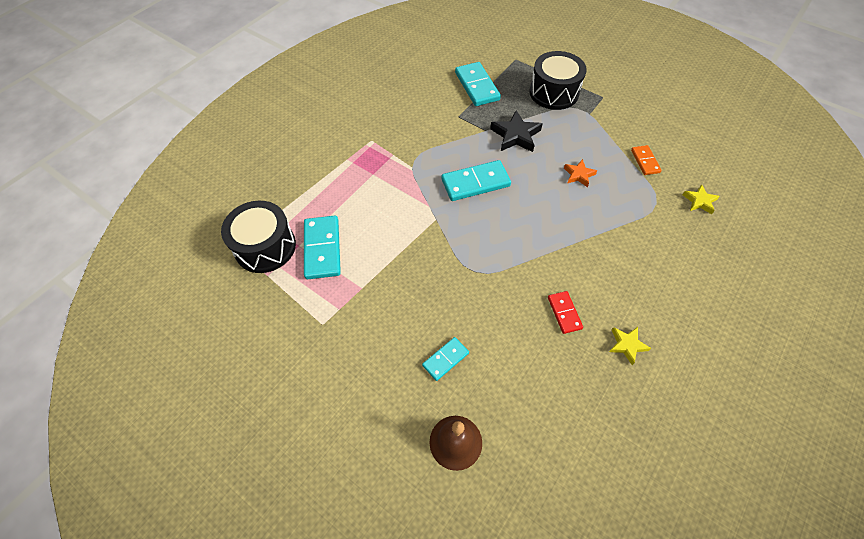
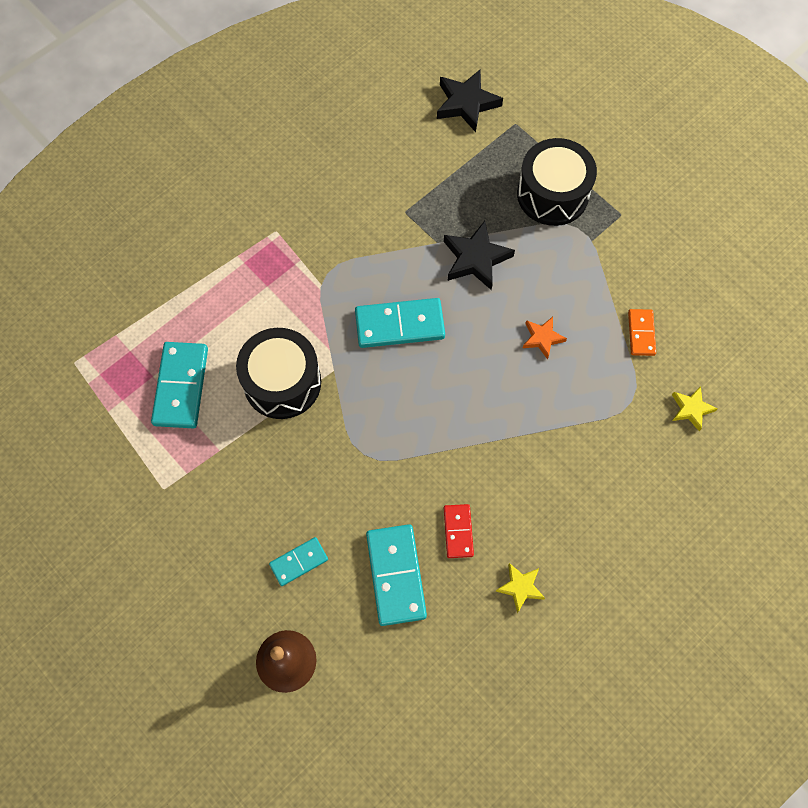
camera: 10 degrees right, 10 degrees up
(265, 247) = (111, 370): black drum -> black drum (282, 382)
(477, 86) = (445, 163): turquoise domino -> turquoise domino (395, 575)
(480, 53) = (466, 103): none -> black star

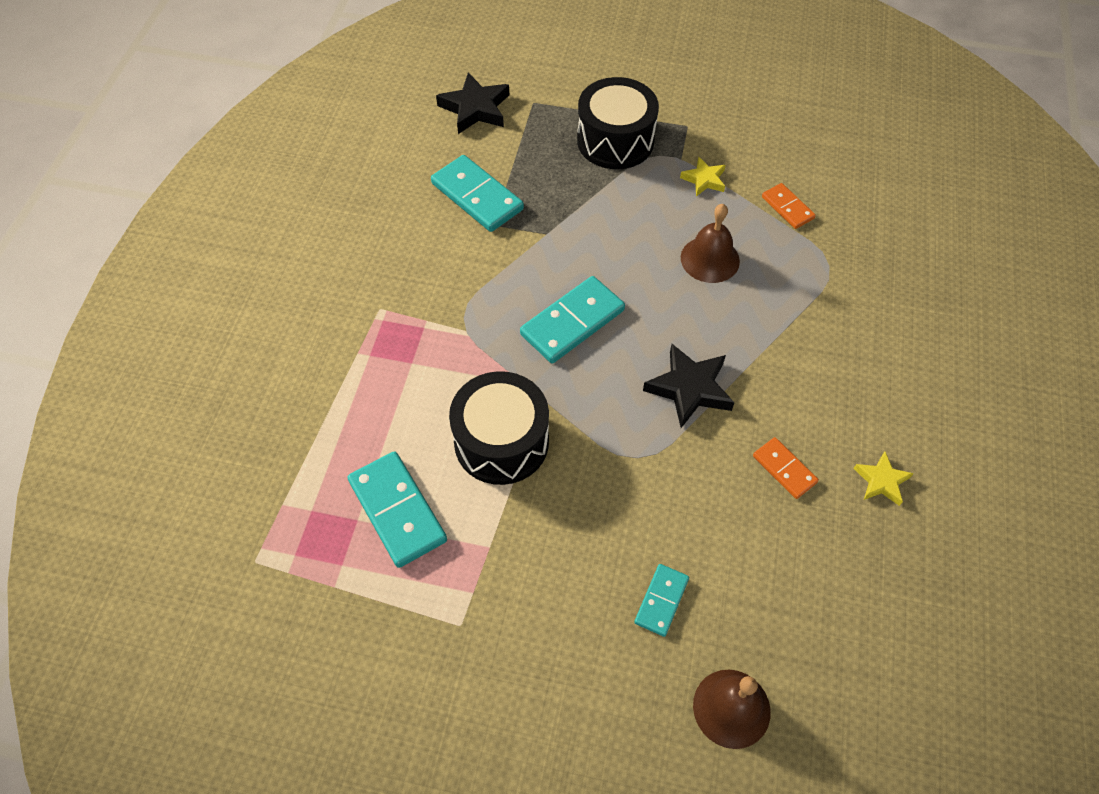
camera: 35 degrees left, 10 degrees down
(395, 575) = (763, 548): turquoise domino -> turquoise domino (477, 196)
(458, 531) = (784, 469): red domino -> orange domino
(476, 259) = (594, 227): black star -> black star (689, 388)
(542, 338) = (710, 259): orange star -> brown bell
(691, 409) = (881, 243): yellow star -> yellow star (704, 179)

